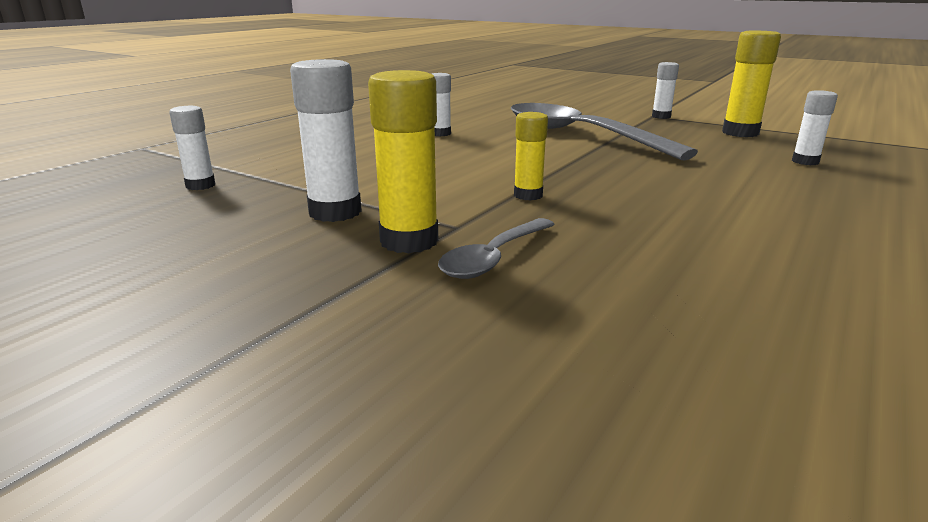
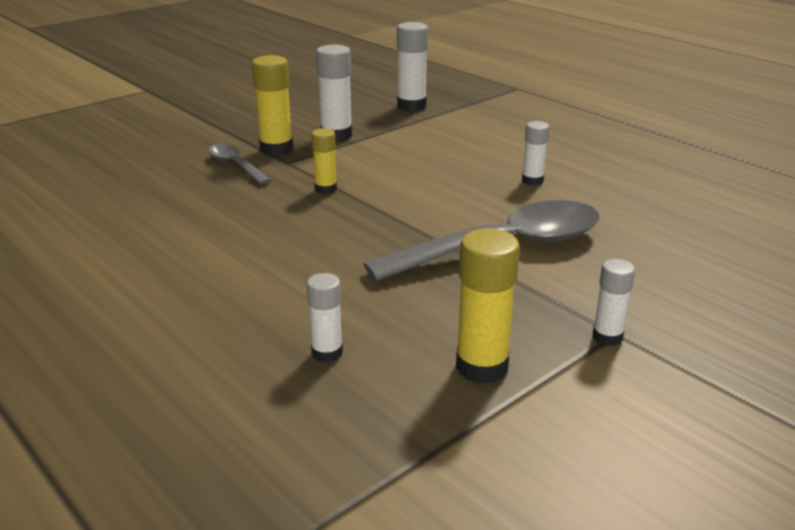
camera: 105 degrees right, 5 degrees up
(200, 185) = (411, 106): white glue stick -> white glue stick, size x1.65

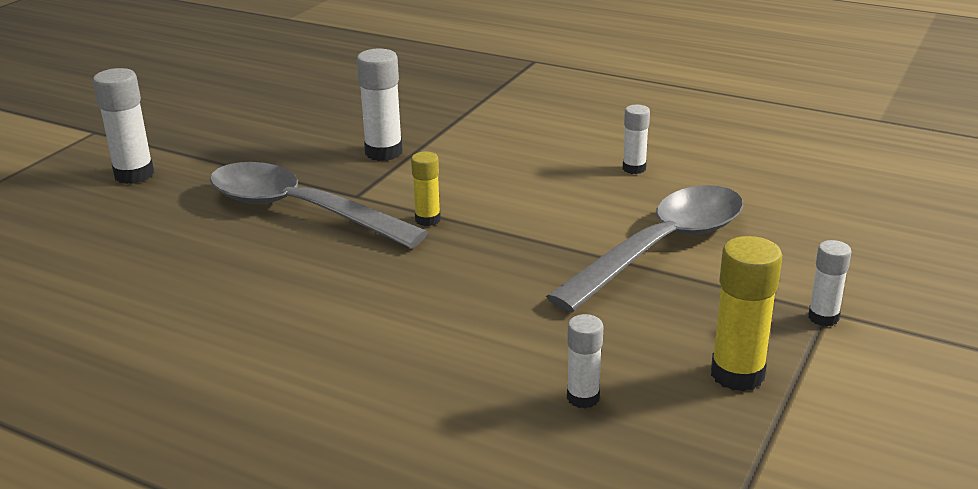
camera: 20 degrees left, 0 degrees up
(235, 165) = (299, 211): grey spoon -> grey spoon, size x2.07
(276, 149) = (329, 182): yellow glue stick -> none
(411, 106) = (437, 101): white glue stick -> white glue stick (134, 175)

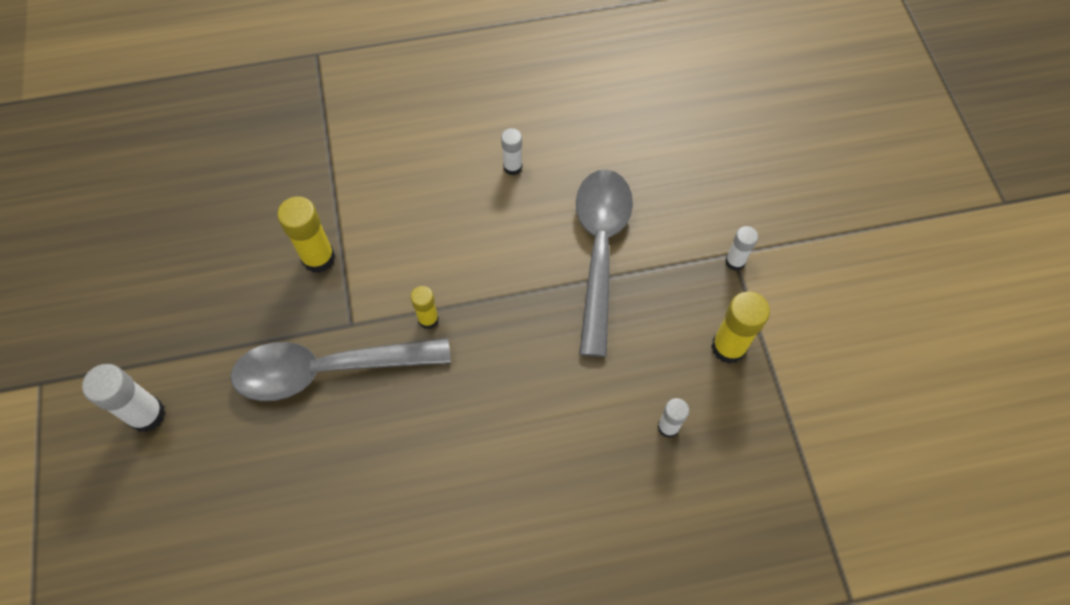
camera: 40 degrees left, 35 degrees up
(383, 152) = (318, 258): white glue stick -> yellow glue stick

